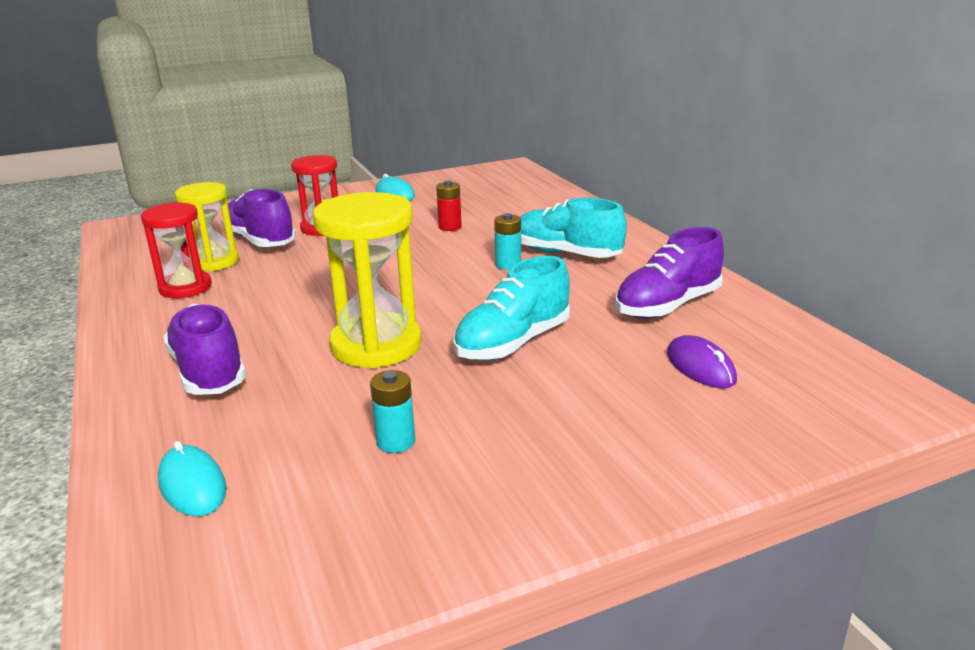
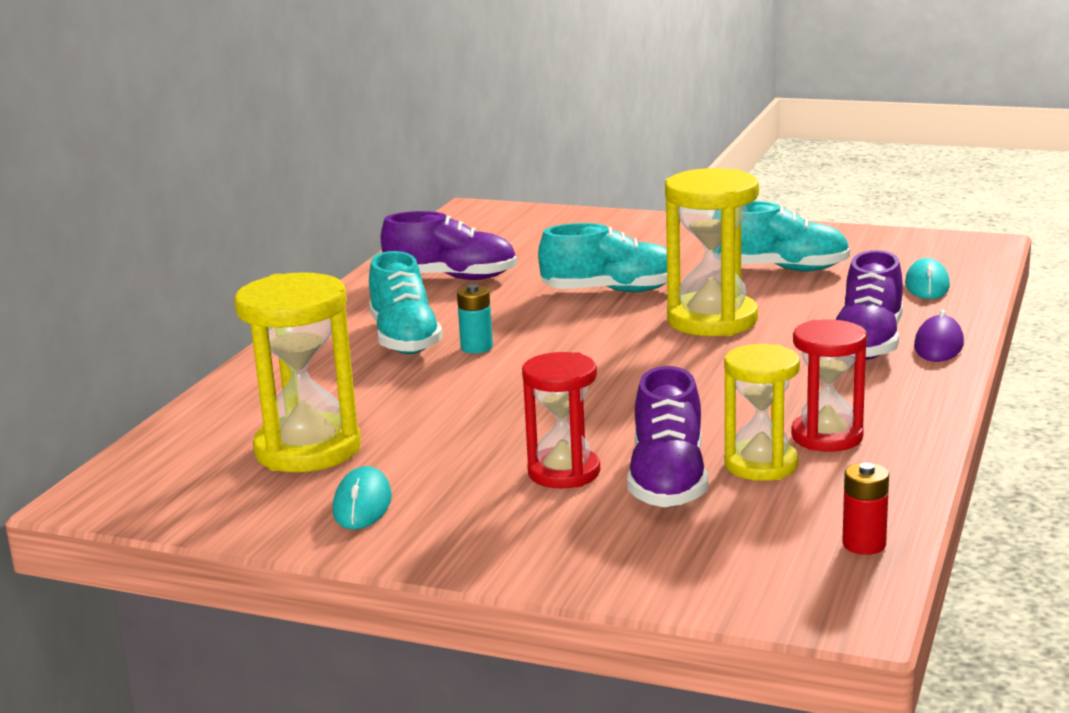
camera: 135 degrees left, 5 degrees down
(396, 442) = (780, 269): turquoise battery -> turquoise shoe
(450, 227) = (426, 413): red battery -> red battery (864, 544)
(469, 199) = (308, 449): none -> yellow hourglass
(700, 367) = (531, 247): purple mouse -> purple mouse (938, 345)

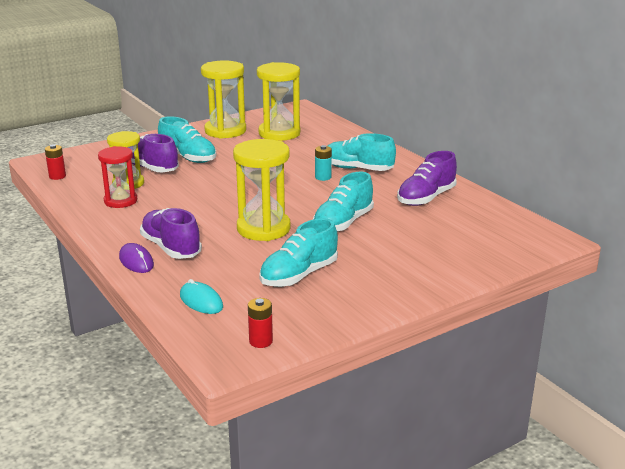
camera: 125 degrees right, 5 degrees up
(362, 504) = (225, 131): turquoise mouse -> yellow hourglass
(564, 472) = (188, 158): red hourglass -> turquoise shoe
(923, 243) = (261, 341): none -> red battery

